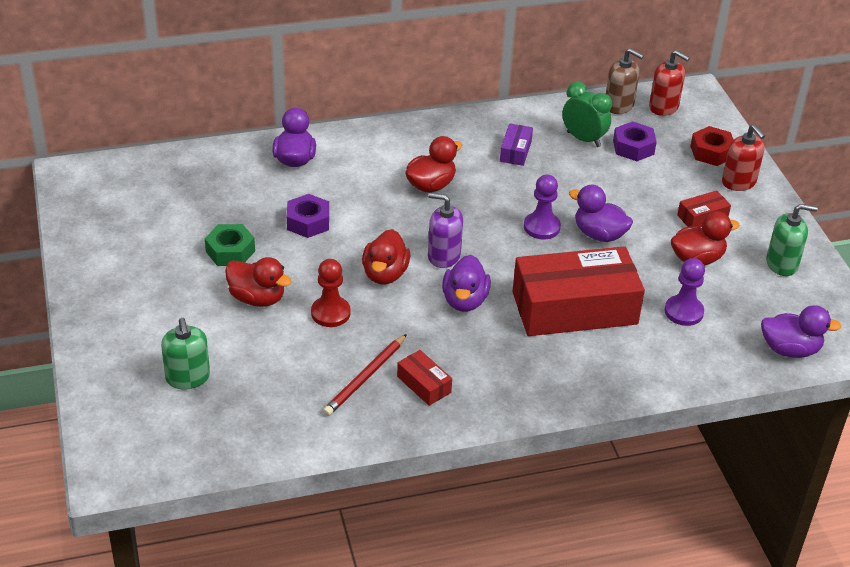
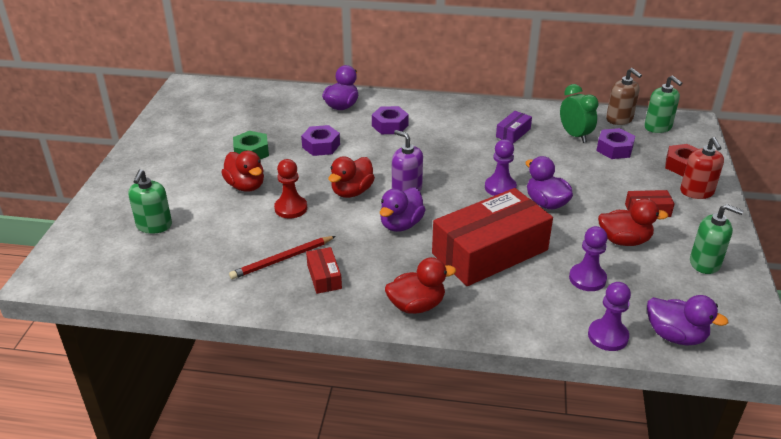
camera: 25 degrees right, 5 degrees down
(370, 174) = (390, 125): none -> purple nut
(431, 185) = (430, 141): red duck -> red duck (416, 305)
(574, 308) = (489, 252): red box -> red box turned 45 degrees counterclockwise
(664, 107) = (658, 127): red soap dispenser -> green soap dispenser
(732, 368) = (608, 336): none -> purple pawn

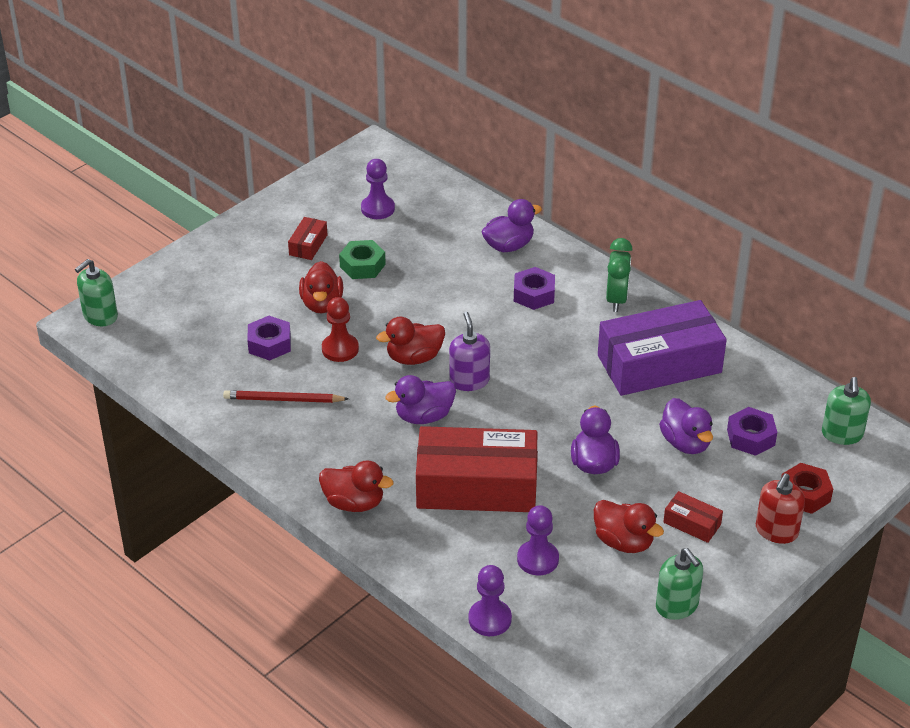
camera: 35 degrees right, 5 degrees up
(154, 225) = (206, 311): green soap dispenser -> green soap dispenser (100, 316)
(321, 146) = (437, 288): purple nut -> purple nut (269, 344)
(324, 277) = (303, 435): red box -> red box (308, 245)
(500, 187) = (567, 423): purple pawn -> purple pawn (377, 208)
(513, 133) = (659, 364): purple box -> purple box, size x2.39
(575, 135) = (726, 399): green clock -> green clock (616, 299)
(619, 119) = (808, 403): brown soap dispenser -> none
(675, 336) = (552, 652): purple duck -> purple duck (685, 443)

